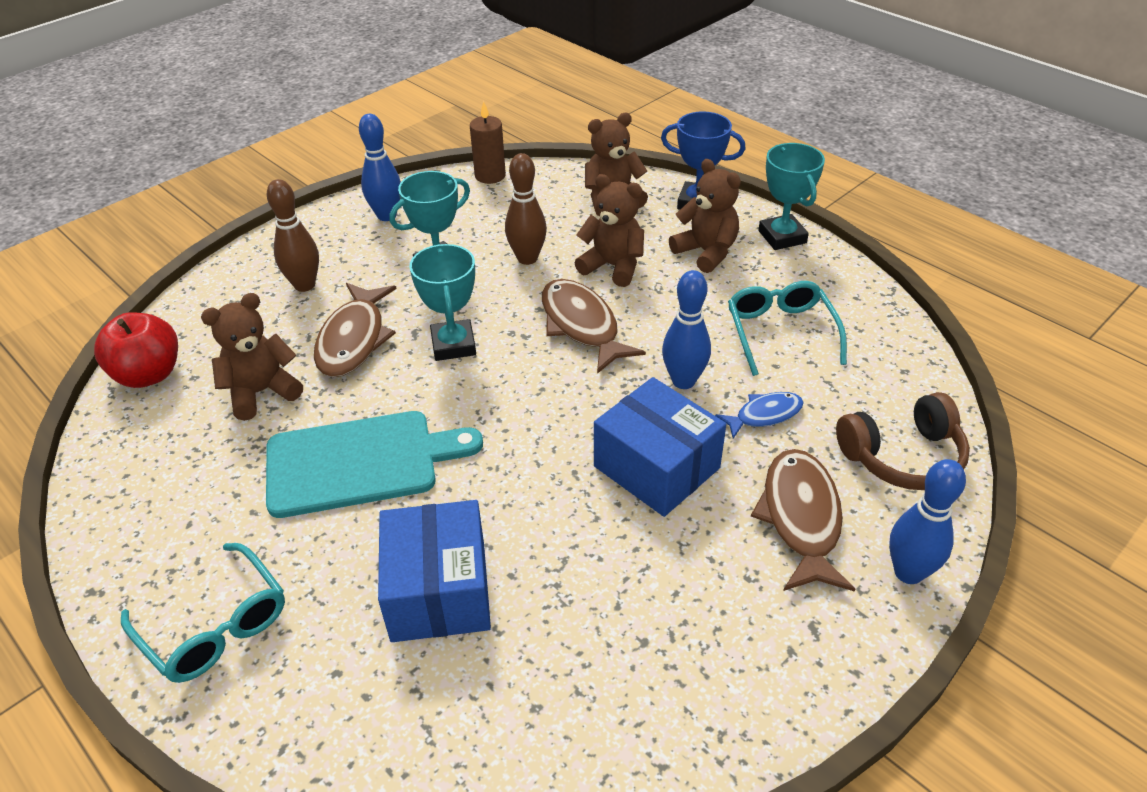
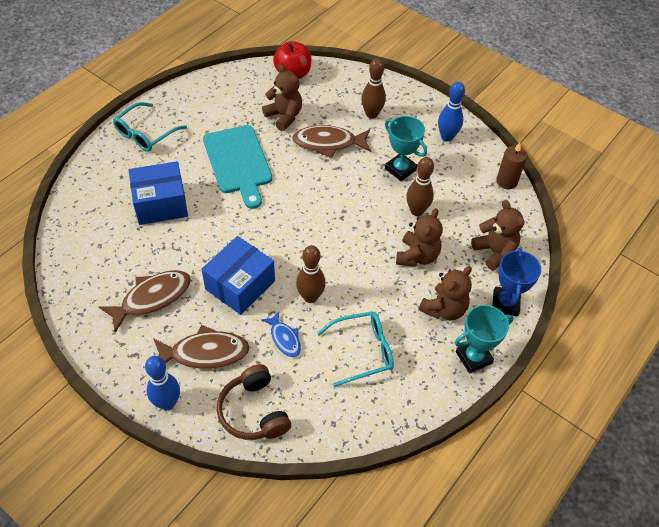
camera: 80 degrees right, 10 degrees up
(453, 345) = (329, 186): turquoise trophy -> none
(582, 325) = (354, 244): brown fish -> brown fish (152, 298)
(683, 381) = (310, 297): blue bowling pin -> brown bowling pin

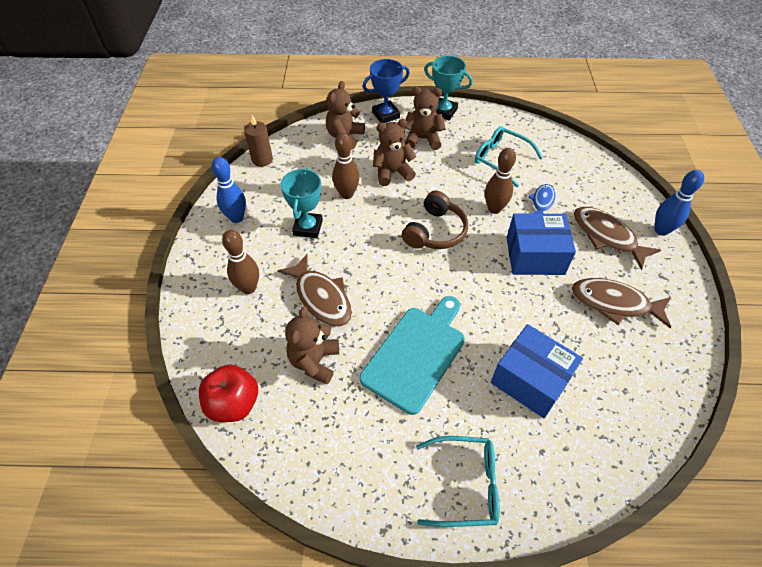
camera: 125 degrees left, 0 degrees up
(254, 411) = (605, 184): brown headphones -> brown headphones (435, 231)

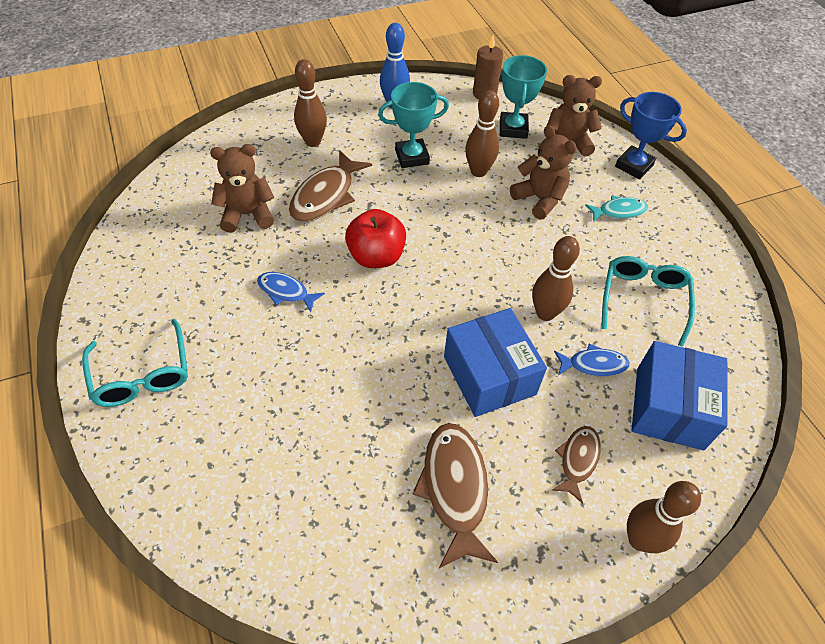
camera: 65 degrees right, 0 degrees up
(234, 403) = (184, 176): red apple -> red apple (376, 257)
(416, 354) = (286, 292): turquoise cutting board -> blue fish
(423, 139) = (619, 211): brown teddy bear -> turquoise fish
(435, 231) = (470, 263): brown headphones -> none
(444, 111) = (688, 218): turquoise trophy -> turquoise trophy (513, 129)
(530, 380) = (291, 409): blue box -> blue box (669, 408)
(607, 236) = (577, 460): brown fish -> brown fish, size x0.58
(661, 230) = (639, 539): blue bowling pin -> brown bowling pin

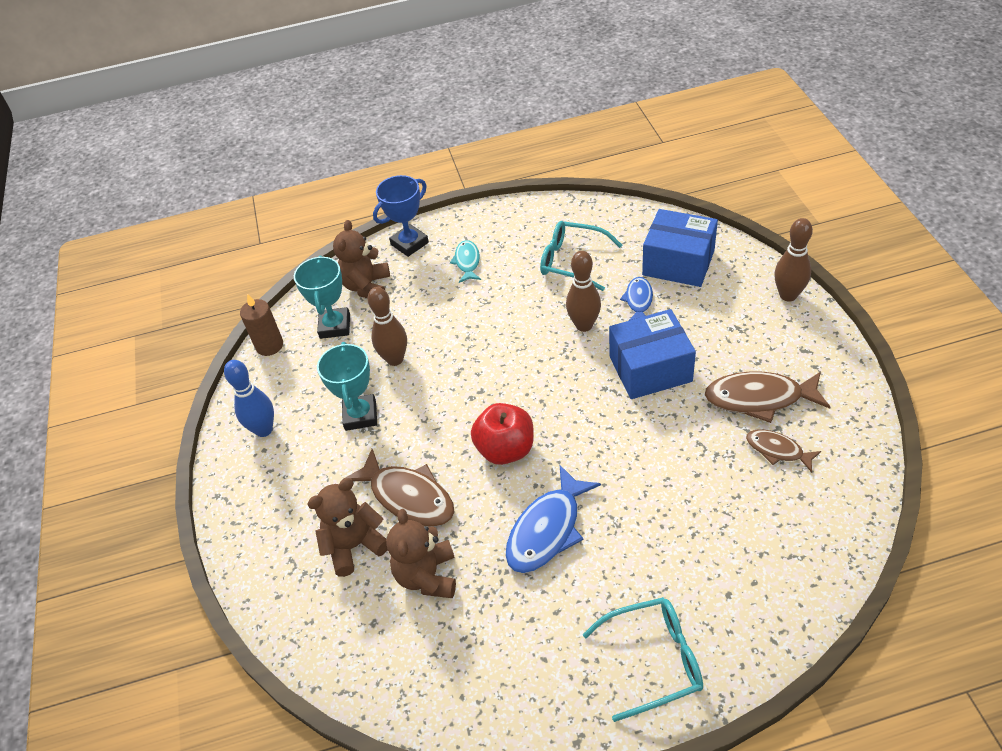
camera: 75 degrees left, 5 degrees down
(286, 292) = (547, 529): blue fish -> blue fish, size x1.72
(313, 142) = (312, 513): brown bowling pin -> none
(513, 129) = (335, 326): turquoise trophy -> turquoise trophy turned 75 degrees clockwise
(539, 199) = (443, 315): brown teddy bear -> brown teddy bear (354, 546)
(577, 460) = (727, 321): brown fish -> brown fish (777, 450)

